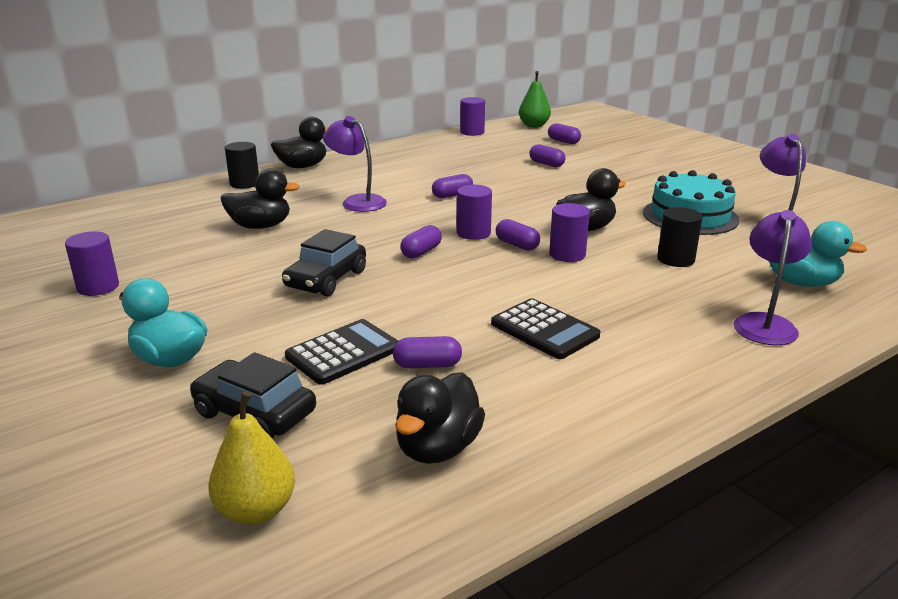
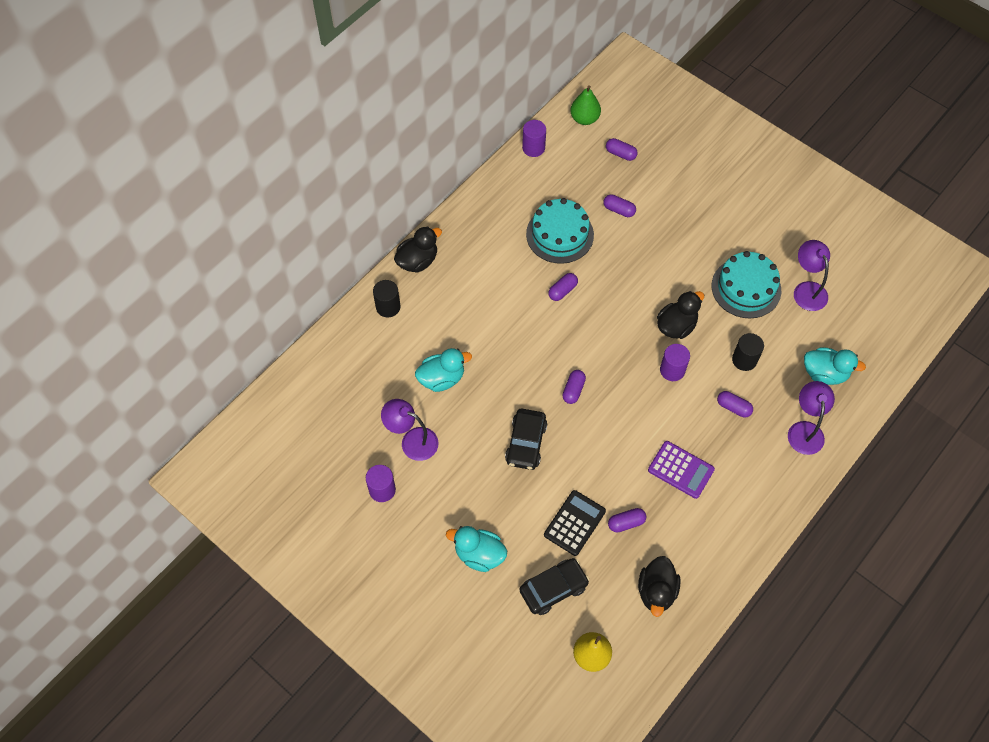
camera: 15 degrees left, 35 degrees up
(254, 413) = (553, 589): black car -> black car turned 135 degrees clockwise
(260, 226) = (442, 378): black duck -> turquoise duck
(357, 201) = (494, 319): purple lamp -> purple lamp (412, 440)
(470, 169) = (559, 234): none -> turquoise cake
(473, 233) = (599, 353): purple cylinder -> none
(517, 245) = (635, 364): purple capsule -> purple capsule (733, 407)
(544, 330) = (680, 470): black calculator -> purple calculator

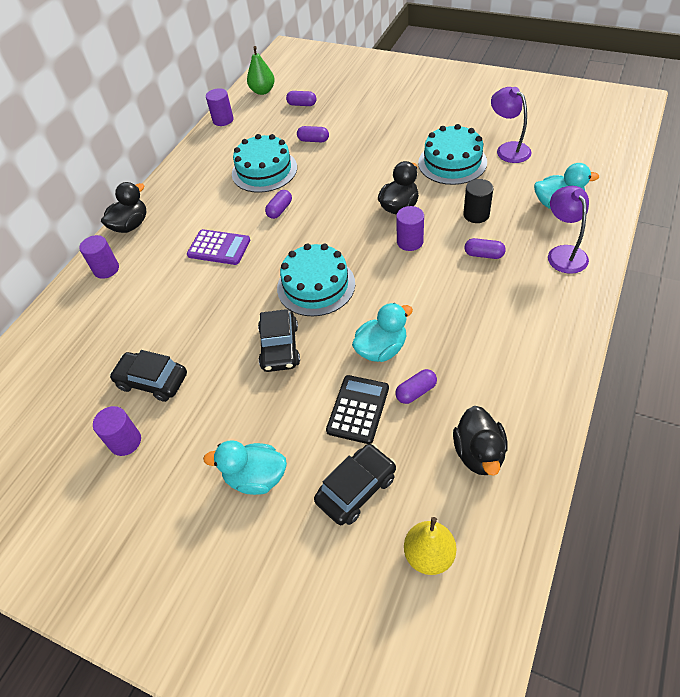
camera: 10 degrees left, 10 degrees down
(388, 307) = (106, 269): black cylinder -> purple cylinder
(412, 440) = (152, 381): purple lamp -> black car
(442, 378) = (174, 314): turquoise duck -> turquoise duck (381, 349)
(573, 390) = (316, 286): purple capsule -> turquoise cake
(680, 470) = (454, 323): purple calculator -> purple calculator (219, 248)

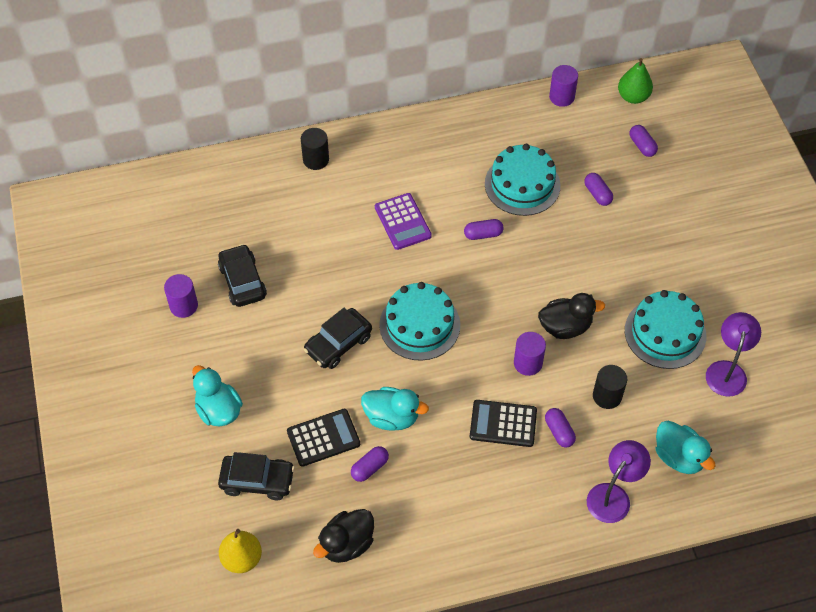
camera: 45 degrees right, 5 degrees up
(106, 269) = (316, 159): purple cylinder -> black cylinder
(131, 225) = (374, 136): black duck -> none
(416, 392) = (370, 468): purple capsule -> purple capsule turned 60 degrees counterclockwise
(449, 283) = (503, 424): none -> black calculator

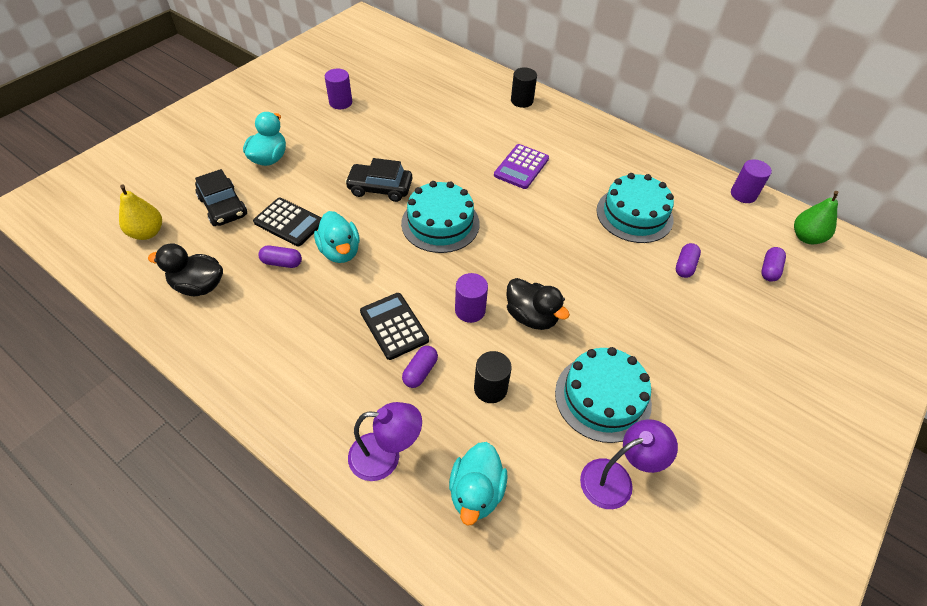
camera: 50 degrees right, 5 degrees down
(242, 281) = (386, 117): black car -> none
(483, 234) = (562, 216): purple capsule -> none

